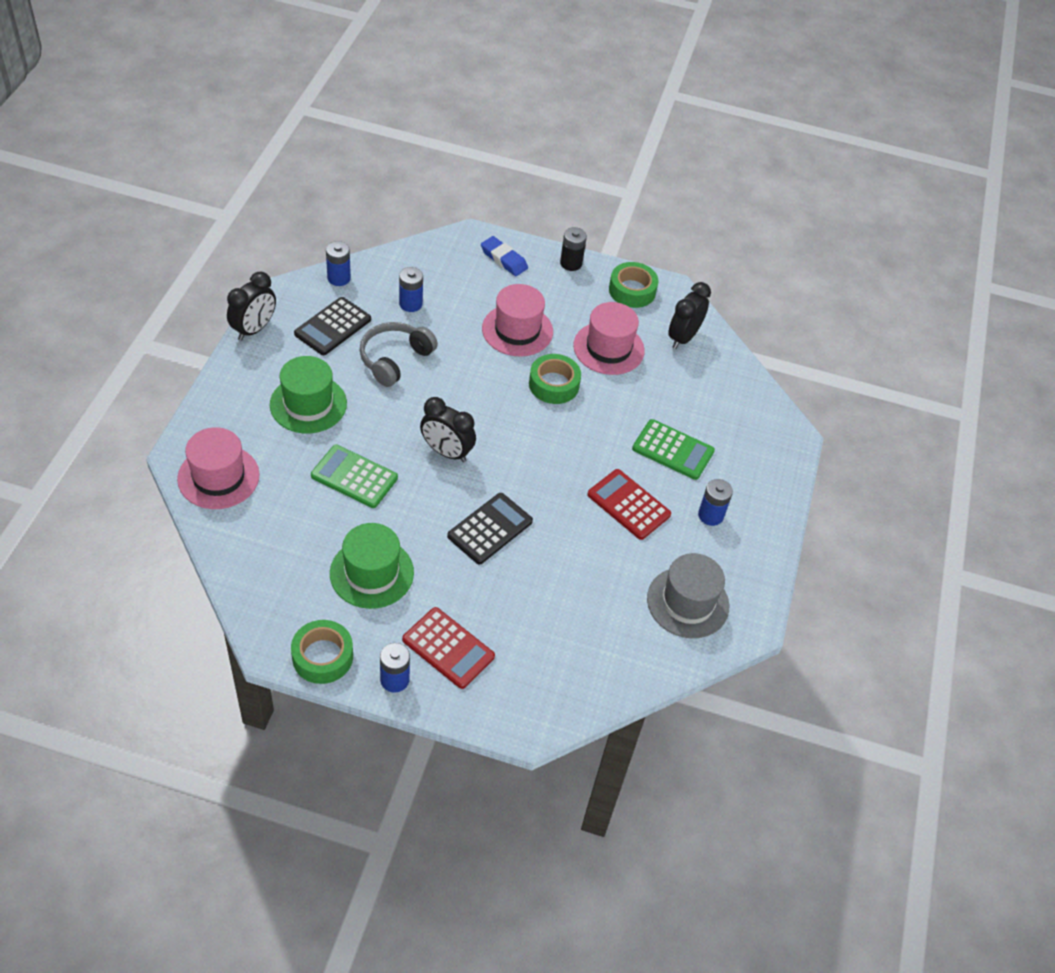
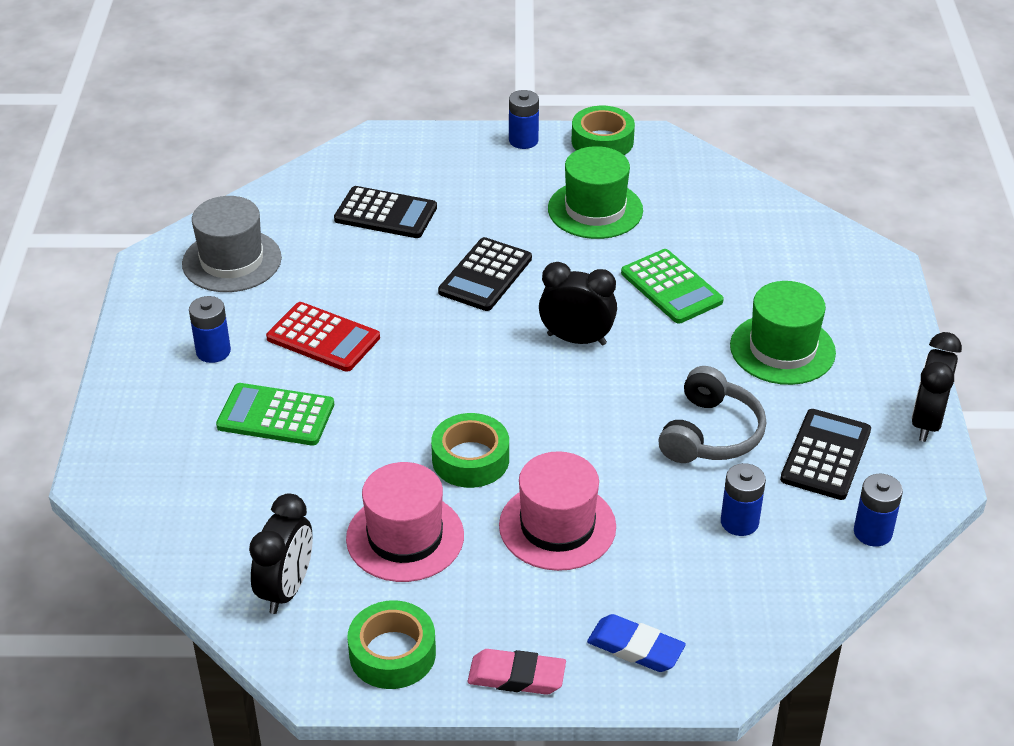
camera: 170 degrees right, 10 degrees down
(218, 477) = (822, 251): pink hat -> none
(354, 477) = (671, 287): green calculator -> green calculator turned 45 degrees clockwise
(448, 648) = (483, 172): red calculator -> none
(549, 620) = (386, 213): none -> black calculator
(571, 263) = (516, 676): black battery -> pink eraser

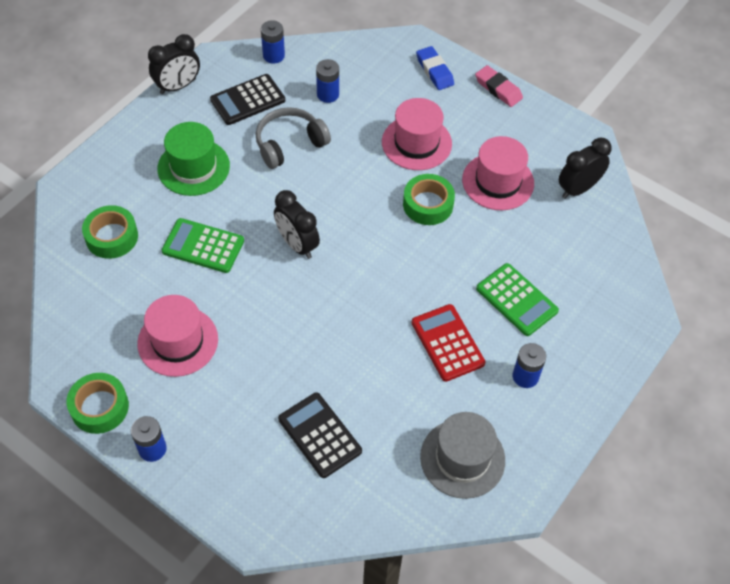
camera: 145 degrees left, 15 degrees up
(392, 653) = (547, 129): green tape -> green tape (112, 237)
(485, 275) = (304, 329): black calculator -> none
(595, 209) = (178, 341): green hat -> pink hat
(671, 287) = (203, 246): green calculator -> green calculator turned 75 degrees counterclockwise

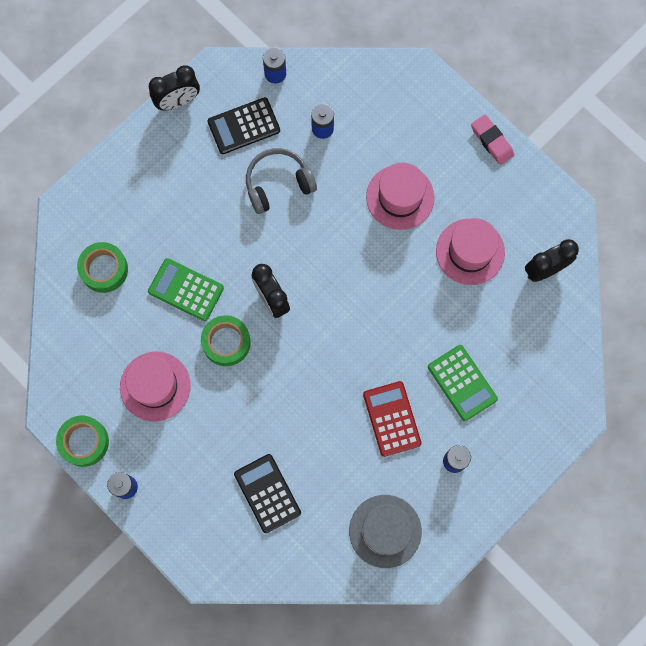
camera: 10 degrees right, 20 degrees up
(193, 167) = (185, 200): green hat -> none
(428, 204) = (399, 269): green tape -> green tape (226, 342)
(434, 71) = (432, 111): blue eraser -> none

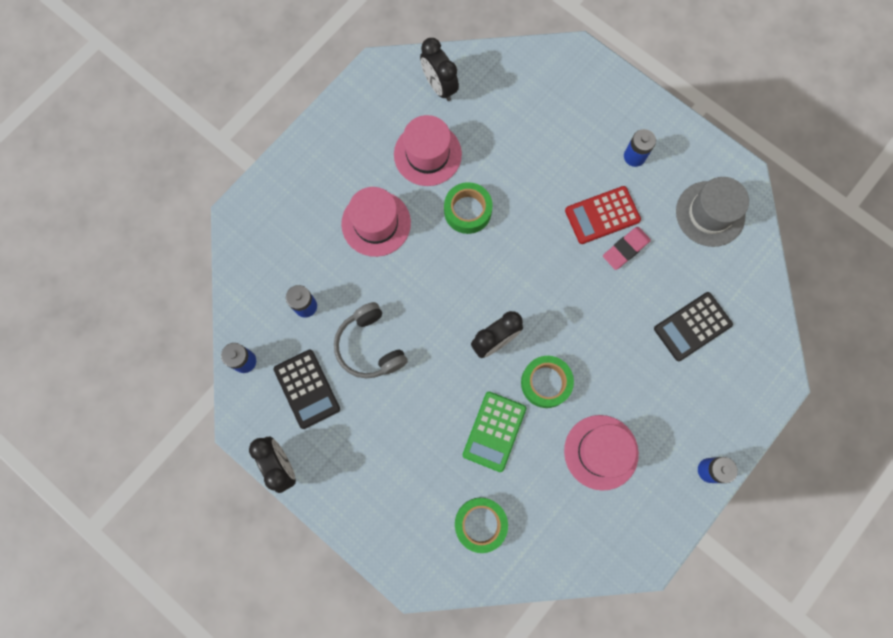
camera: 95 degrees left, 0 degrees up
(84, 442) = (670, 521): green tape -> green tape (467, 211)
(462, 383) = (559, 154): green calculator -> none
(492, 141) = (311, 140): pink eraser -> pink eraser (625, 249)

